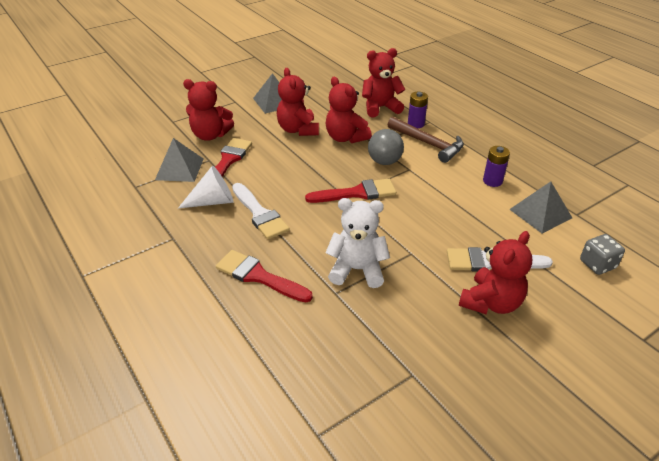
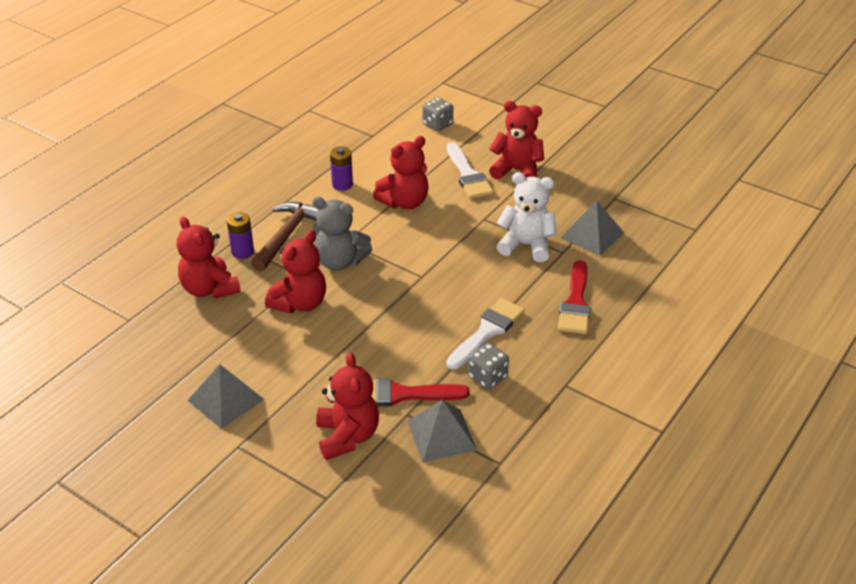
camera: 110 degrees left, 0 degrees up
(213, 201) = (487, 377): white cone -> grey dice
(298, 130) = (297, 351): red teddy bear -> red teddy bear (404, 202)
(357, 193) = (411, 270): red brush -> none
(357, 270) = (526, 245): white teddy bear -> white teddy bear turned 120 degrees clockwise
(384, 161) = (340, 261): grey ball -> grey teddy bear
(540, 213) = (382, 154): grey pyramid -> grey pyramid (592, 235)

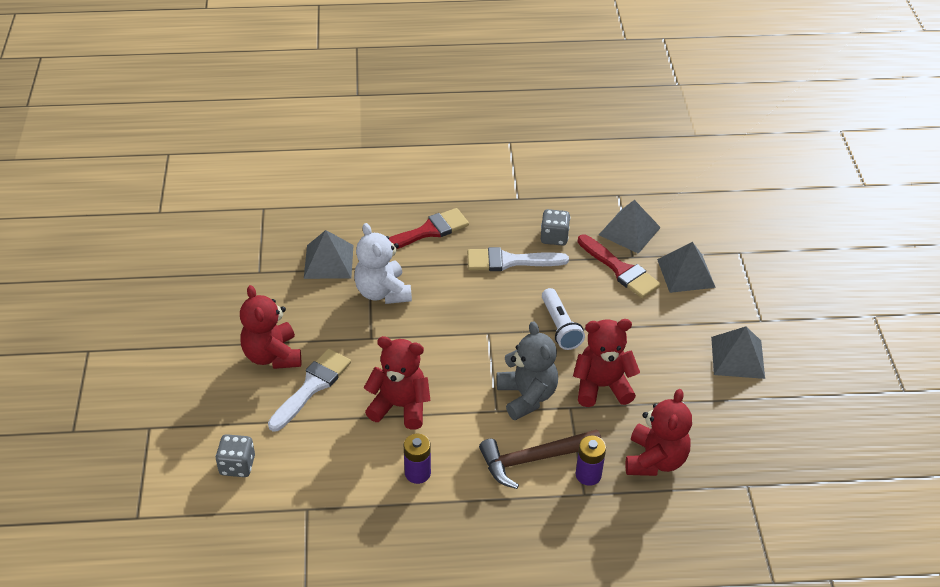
camera: 130 degrees left, 5 degrees up
(347, 436) = (686, 273): red teddy bear -> grey pyramid
(382, 317) = (560, 326): none -> white flashlight

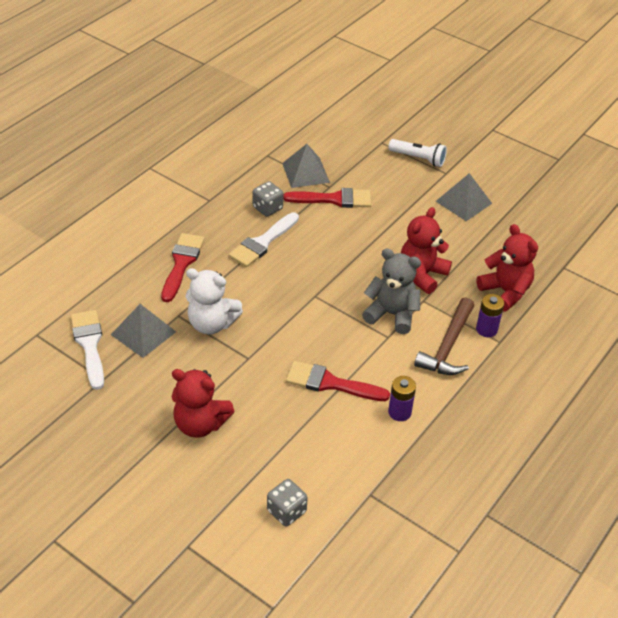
camera: 50 degrees left, 0 degrees up
(312, 386) = (257, 420): white brush -> white brush (89, 344)
(400, 406) = (330, 383): red teddy bear -> red brush
(560, 326) = (350, 259): white flashlight -> white flashlight (418, 158)
(686, 273) = (371, 175): grey pyramid -> none

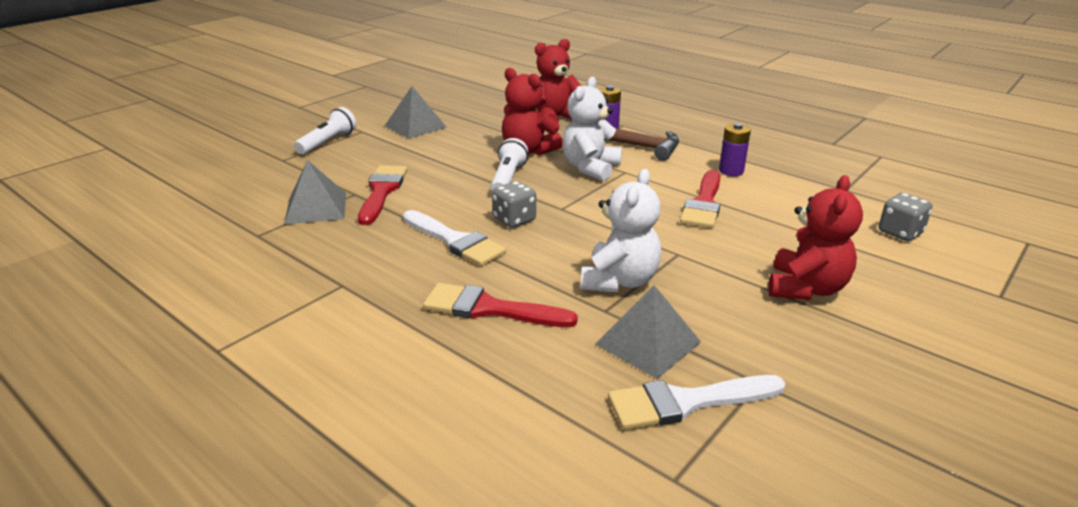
camera: 85 degrees left, 15 degrees down
(267, 208) = (382, 236): grey dice -> grey dice (514, 219)
(364, 264) = (508, 179): none -> white flashlight
(392, 314) = (590, 168): grey teddy bear -> white teddy bear

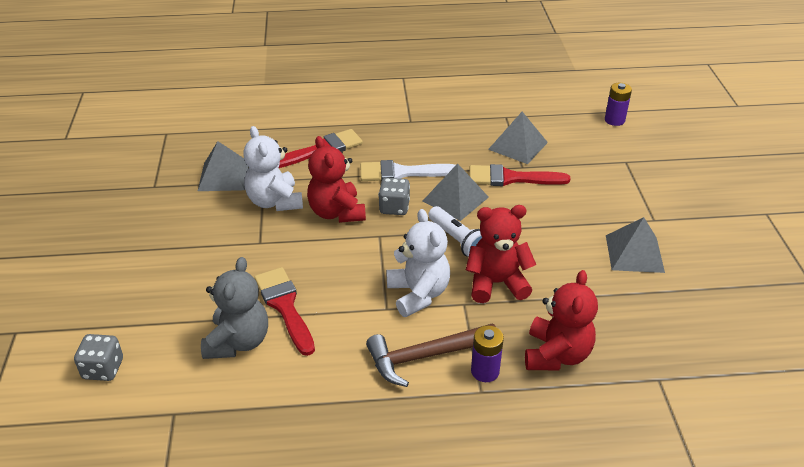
camera: 135 degrees right, 10 degrees up
(327, 142) = (642, 193): white flashlight -> none
(382, 191) = (511, 178): red brush -> red brush turned 135 degrees clockwise
(454, 200) = (455, 199): none -> grey pyramid
(686, 402) = (182, 160): white brush -> none
(731, 171) = (299, 373): purple battery -> purple battery (614, 120)
(764, 201) = (238, 342): none -> grey teddy bear
(806, 288) = (157, 260): red teddy bear -> red teddy bear (337, 212)

